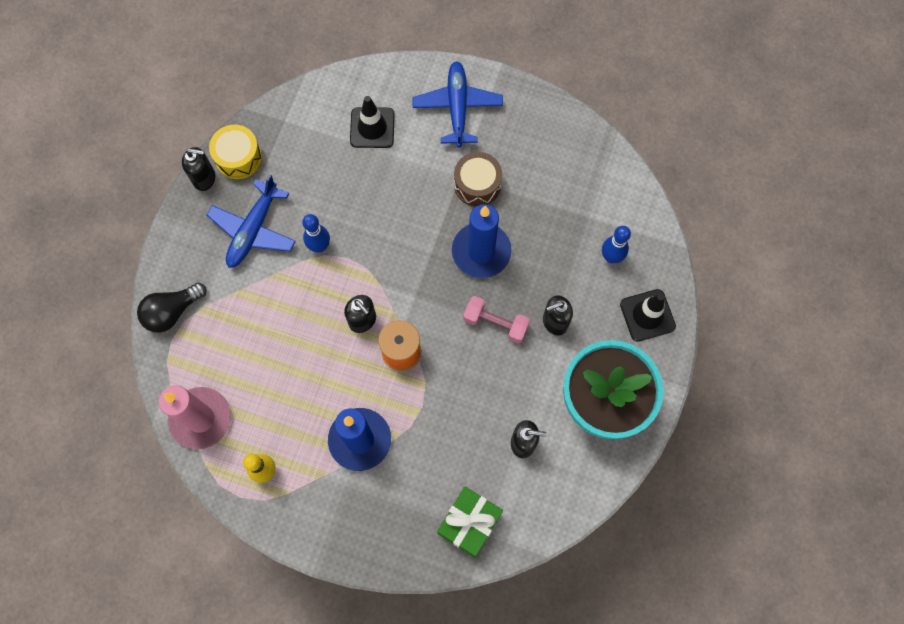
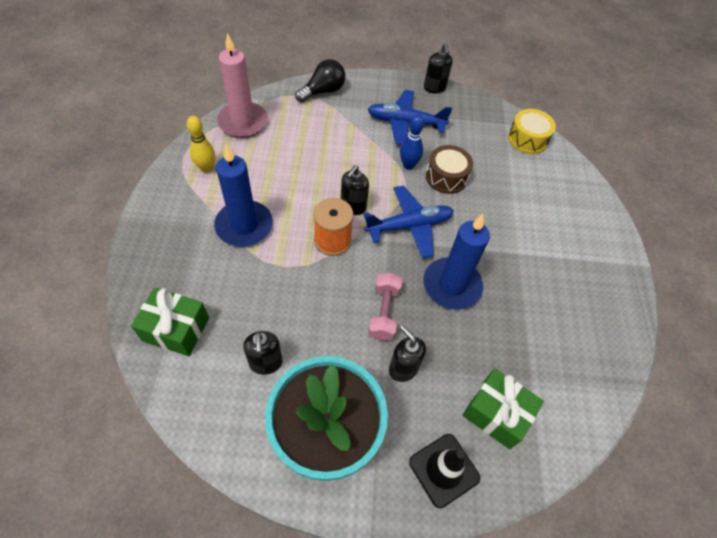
camera: 70 degrees right, 15 degrees down
(172, 312) = (323, 91): black light bulb -> black light bulb turned 105 degrees clockwise
(238, 157) = (460, 103): yellow drum -> yellow drum (527, 139)
(372, 128) = (529, 179): black traffic cone -> none
(457, 107) = (584, 238): blue plane -> blue plane (409, 226)
(477, 185) = (517, 269): brown drum -> brown drum (446, 177)
(611, 257) = (496, 413): blue bowling pin -> green gift

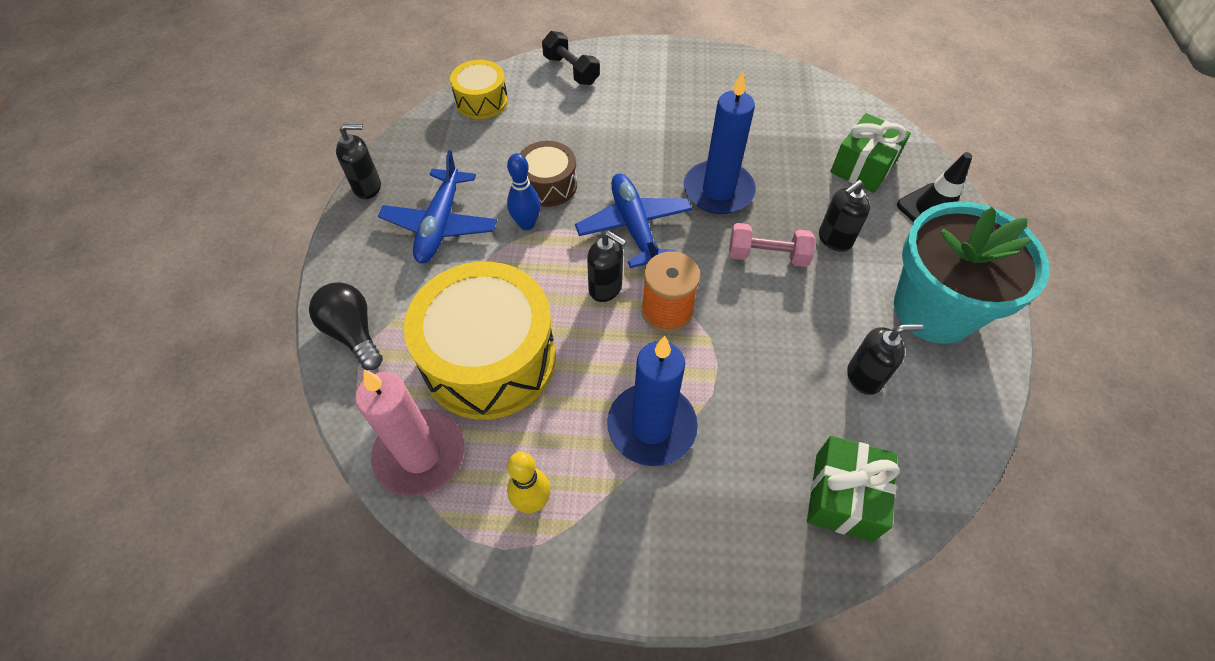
camera: 85 degrees left, 0 degrees up
(301, 149) = (489, 359): none -> yellow drum
(577, 193) = (571, 70): none -> black dumbbell

